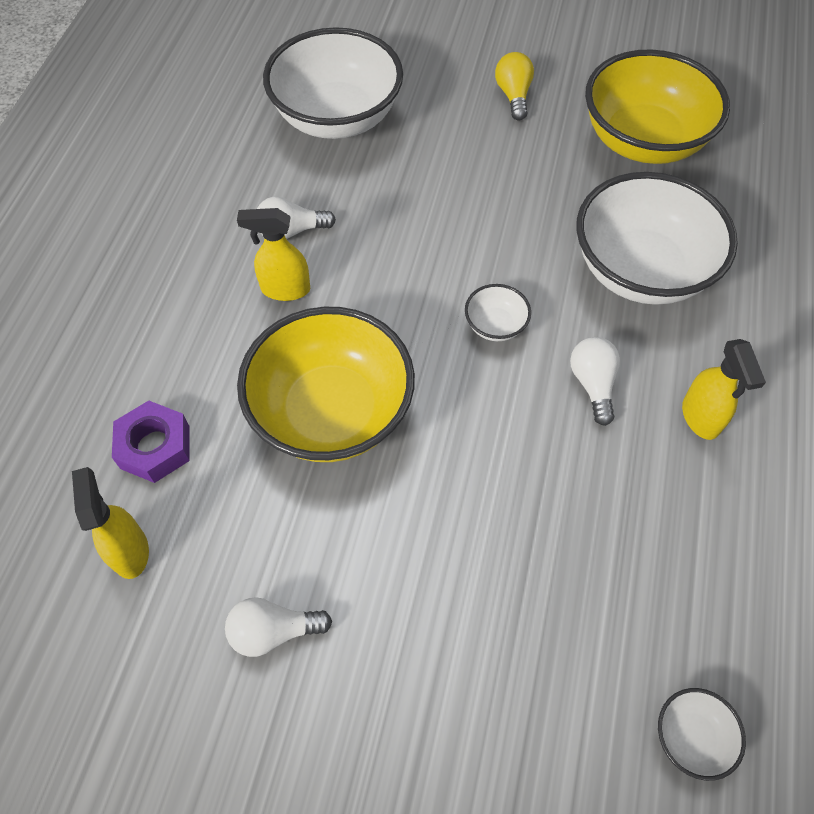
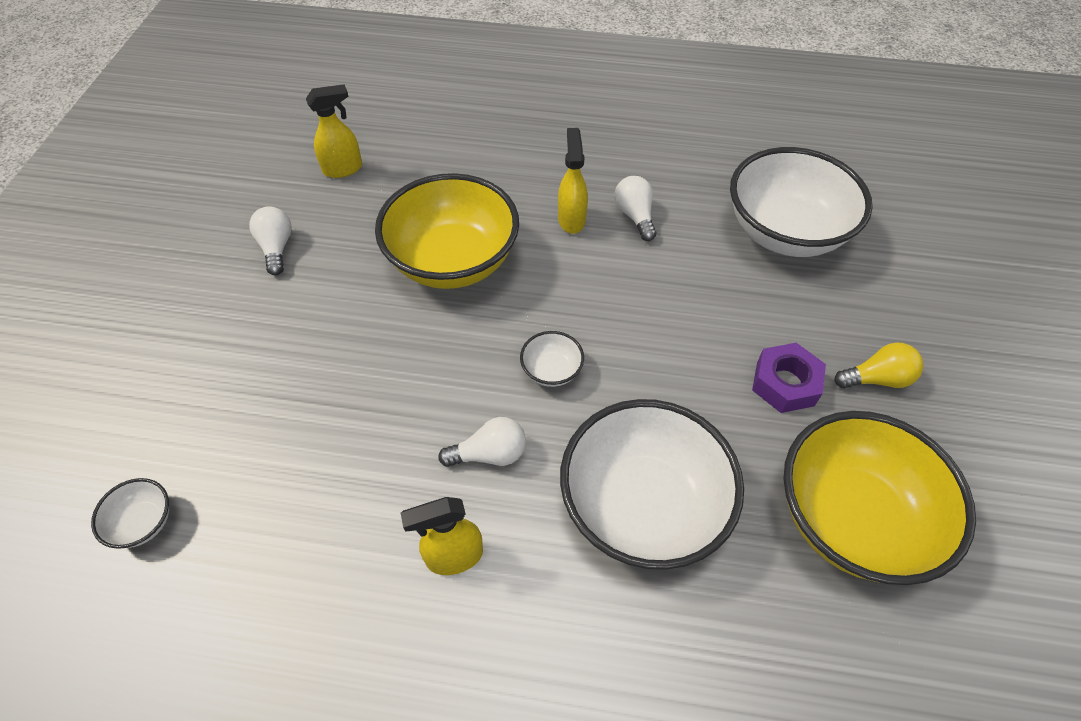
camera: 85 degrees right, 5 degrees down
(155, 447) = (422, 168): purple nut -> purple nut (785, 383)

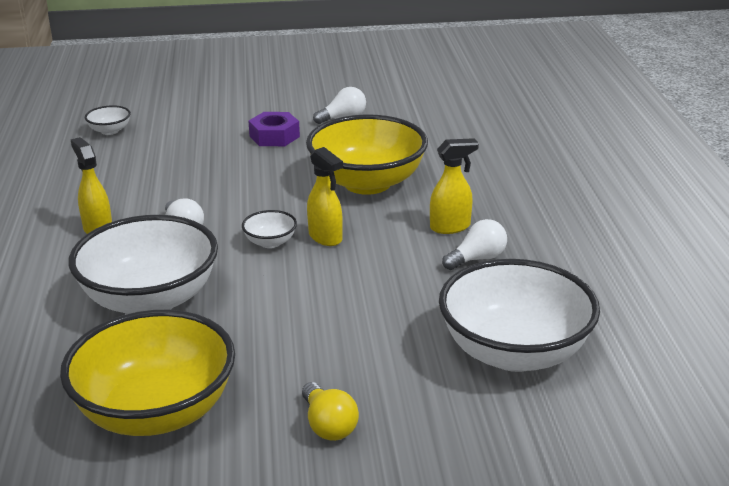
camera: 75 degrees right, 25 degrees down
(343, 169) = (442, 123): yellow spray bottle -> yellow spray bottle (325, 238)
(785, 383) = (300, 364): purple nut -> purple nut (274, 136)

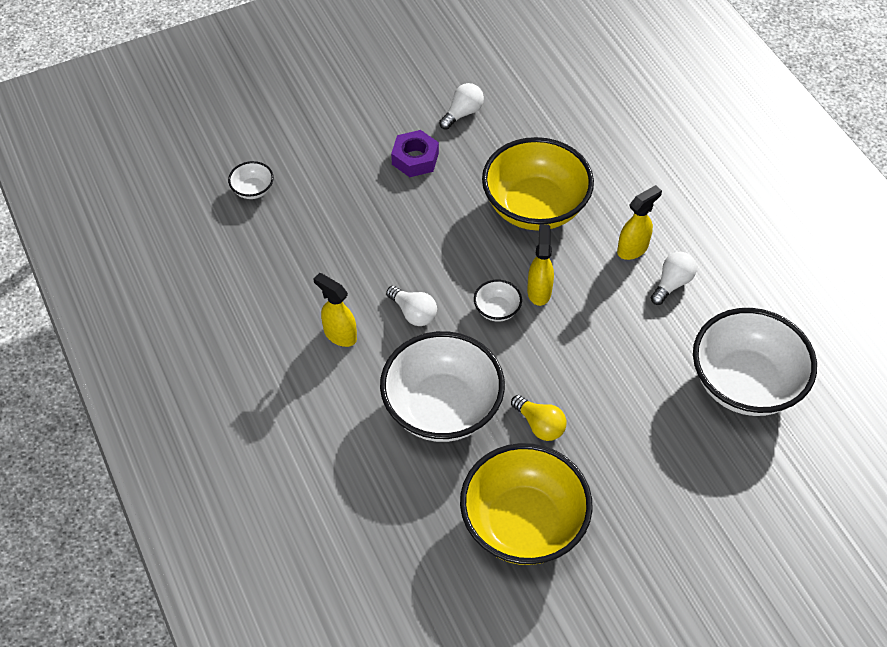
camera: 20 degrees left, 25 degrees up
(325, 238) = (539, 291): yellow spray bottle -> yellow spray bottle turned 120 degrees counterclockwise
(328, 425) = (651, 497): yellow light bulb -> yellow light bulb (539, 425)

